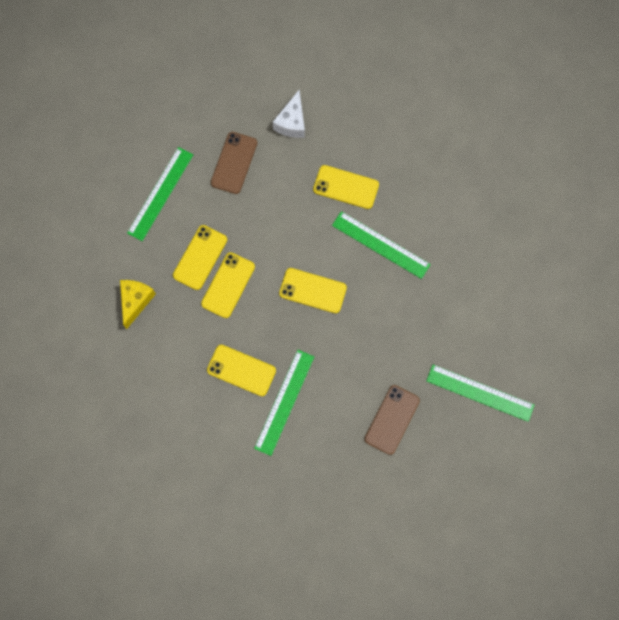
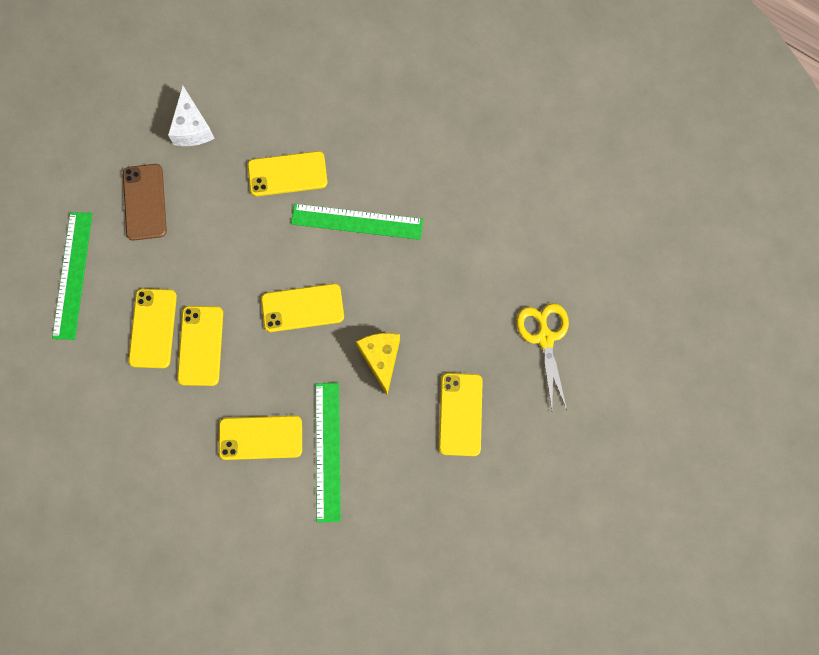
camera: 25 degrees left, 0 degrees up
(135, 301) = (98, 414): yellow cheese -> yellow cheese (381, 359)
(392, 419) = (460, 414): brown phone -> yellow phone
(480, 393) = (545, 338): green ruler -> yellow scissors

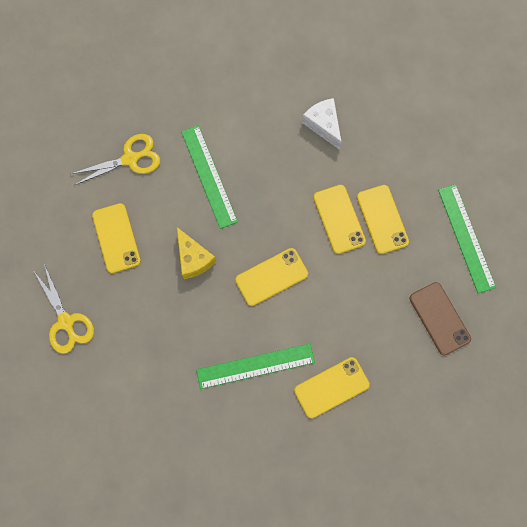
camera: 160 degrees right, 0 degrees up
(192, 128) = (432, 400): white cheese -> white cheese (323, 125)
(260, 437) = (263, 168): yellow phone -> none
(413, 508) = (130, 159): none -> yellow scissors

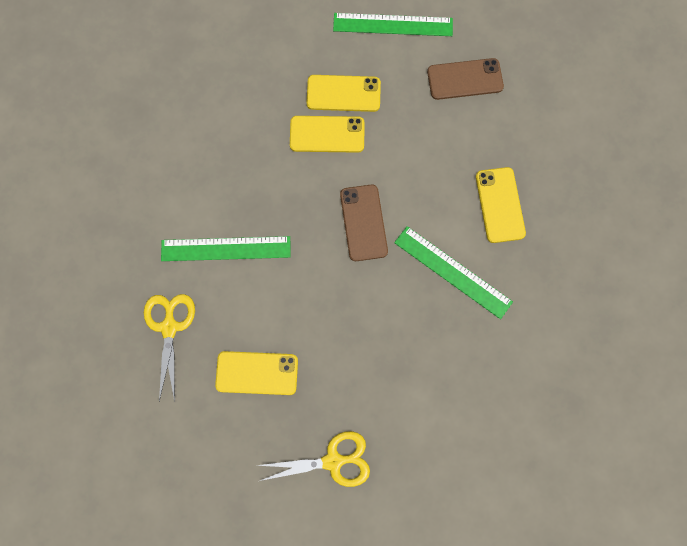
camera: 70 degrees left, 0 degrees up
(193, 258) = (313, 296): yellow cheese -> none
(255, 366) = (452, 272): green ruler -> green ruler turned 60 degrees counterclockwise
(271, 277) = (363, 223): yellow phone -> brown phone
(323, 125) = (218, 112): white cheese -> none

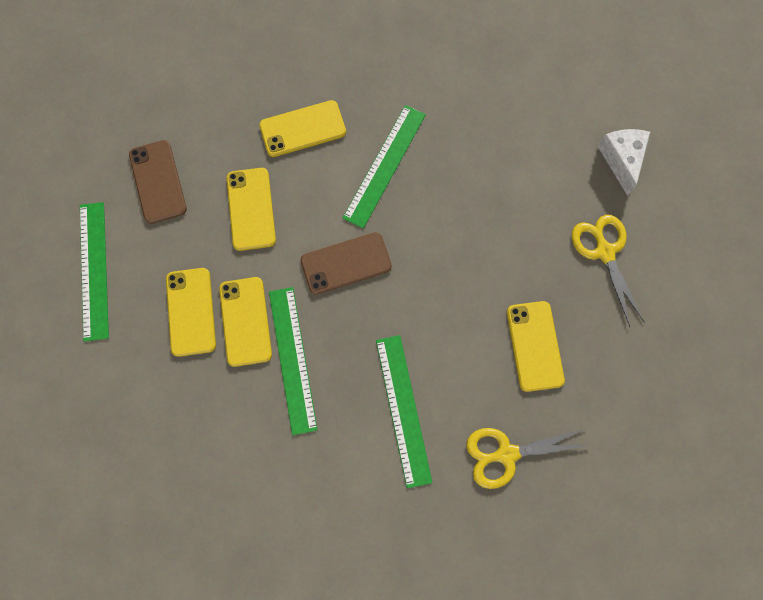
camera: 100 degrees left, 0 degrees up
(287, 167) = (292, 359): none -> green ruler
(425, 504) = (621, 160): none -> white cheese
(427, 151) = (251, 209): none -> yellow phone

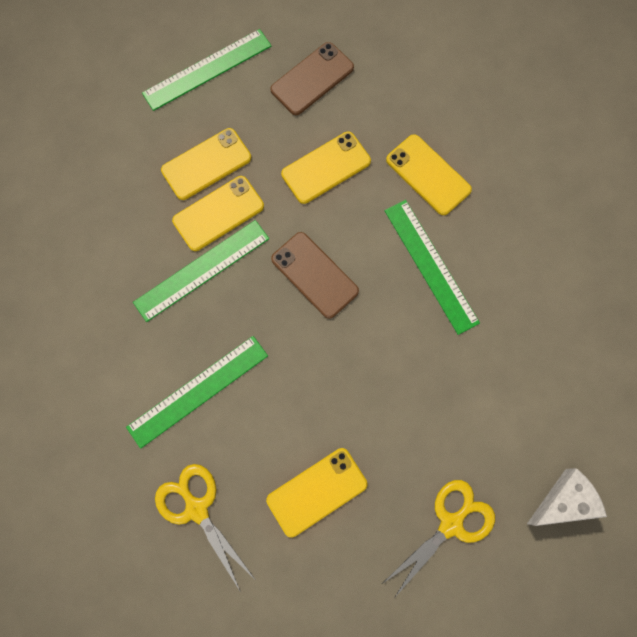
camera: 65 degrees right, 0 degrees up
(385, 165) = (430, 266): green ruler -> green ruler turned 60 degrees clockwise

